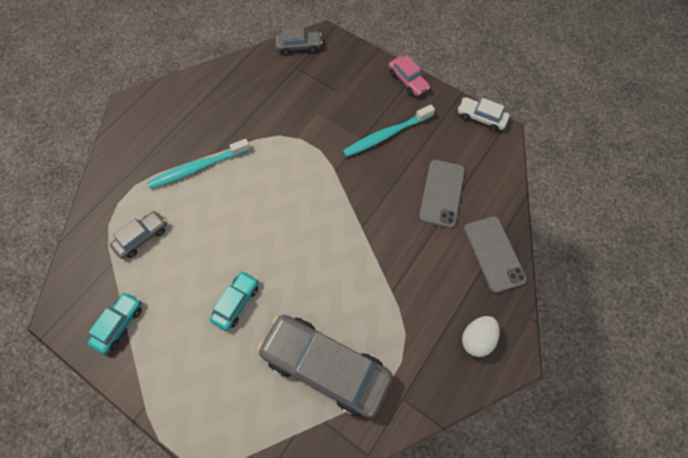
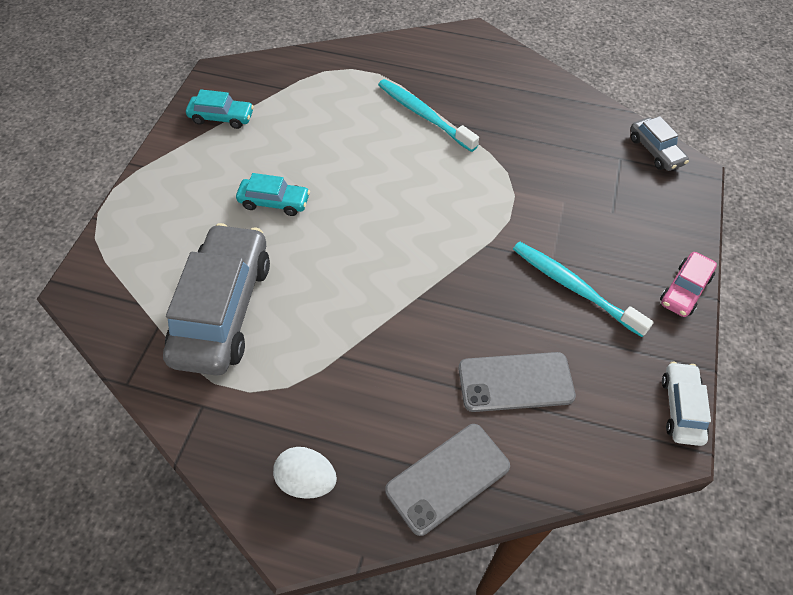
camera: 70 degrees right, 10 degrees down
(142, 237) = (320, 100): grey car -> none

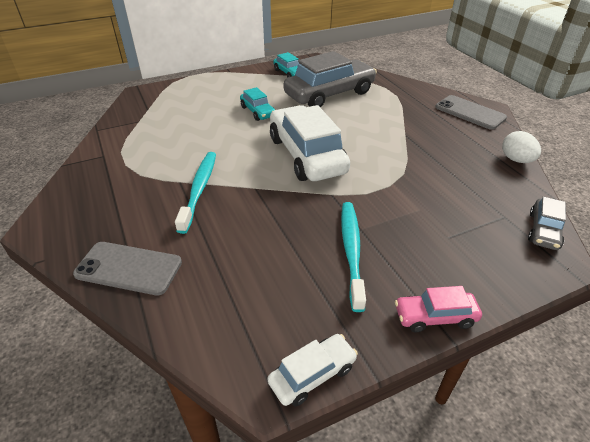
camera: 50 degrees right, 15 degrees down
(223, 309) = (170, 132): grey car -> grey car (329, 94)
(306, 480) = (82, 212): white egg -> white egg (516, 160)
(405, 219) = (306, 155): none -> white car
(424, 115) = (394, 123): turquoise toothbrush -> turquoise toothbrush (199, 189)
(515, 382) = (236, 262): grey phone -> grey phone (470, 112)

